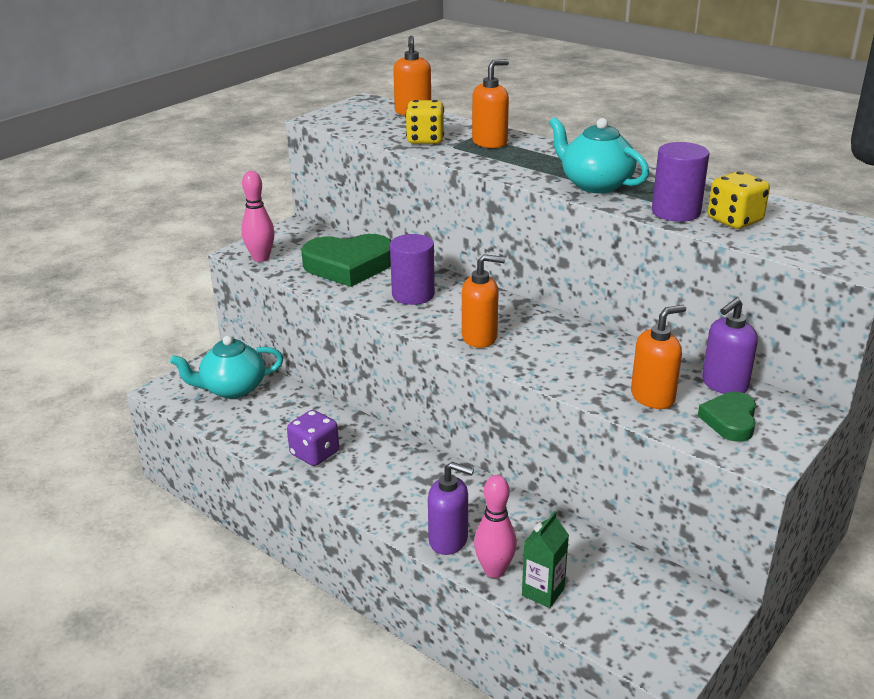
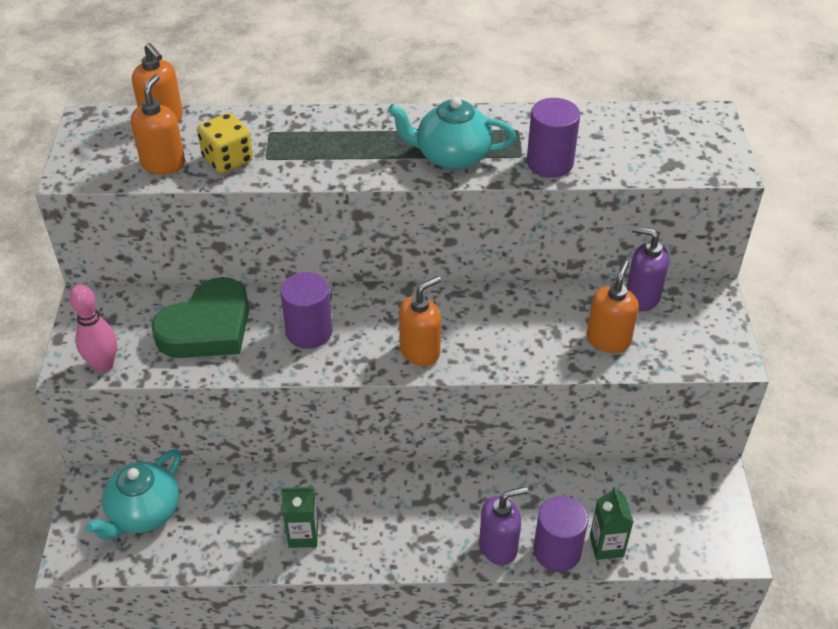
camera: 40 degrees left, 15 degrees up
(314, 453) = (303, 535): purple dice -> green carton
(490, 142) = (295, 136): orange soap dispenser -> orange soap dispenser (163, 164)
(494, 570) = (557, 551): pink bowling pin -> purple cylinder
(724, 384) = (642, 297): purple soap dispenser -> purple soap dispenser turned 105 degrees clockwise
(730, 420) = (677, 332): green heart -> none
(734, 220) = (601, 152): yellow dice -> none

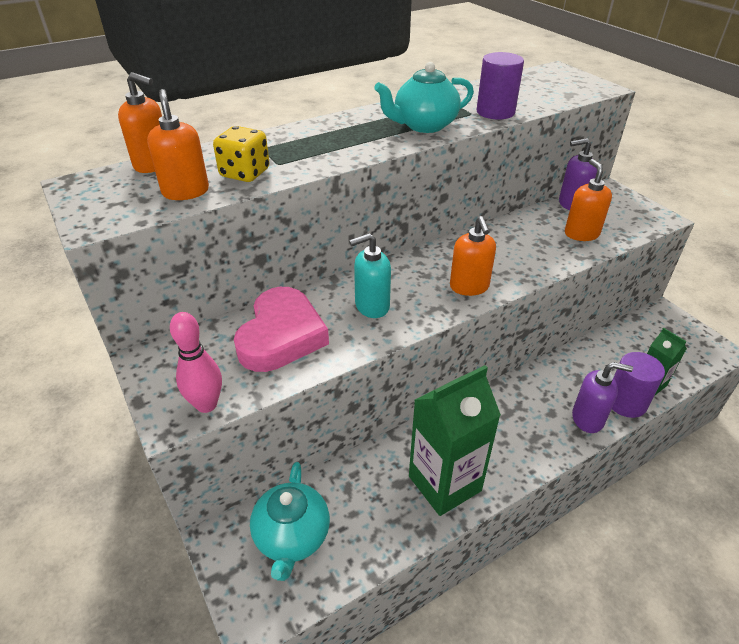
camera: 30 degrees left, 5 degrees down
(207, 327) = (281, 336): green heart -> pink heart
(303, 535) = (444, 483): green carton -> green carton, size x1.96
(309, 332) = (371, 306): purple cylinder -> turquoise soap dispenser
(420, 351) = (469, 287): orange soap dispenser -> orange soap dispenser turned 150 degrees clockwise
(498, 546) = (588, 419): purple soap dispenser -> purple soap dispenser turned 60 degrees clockwise

